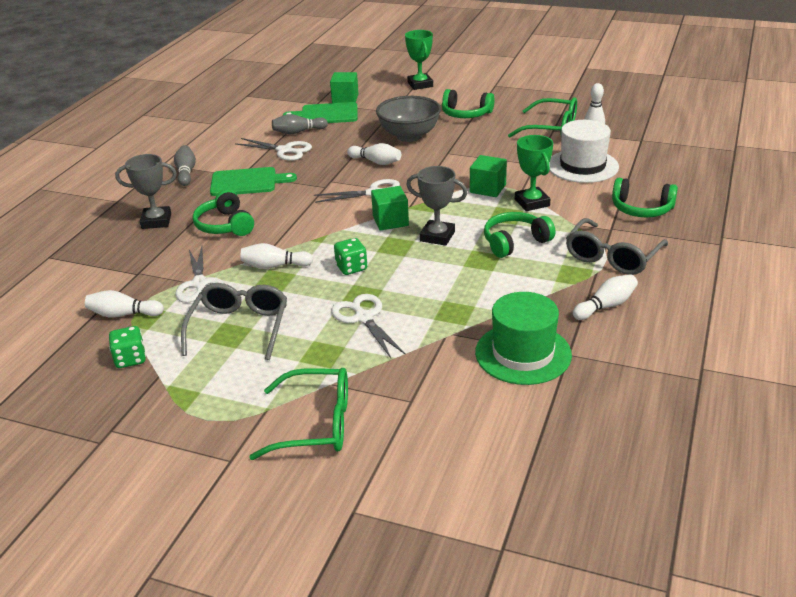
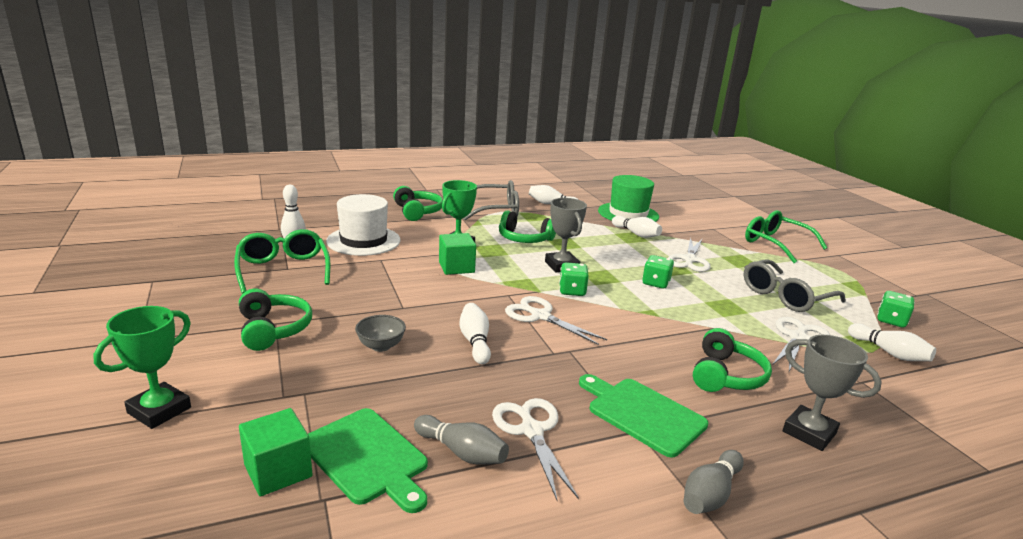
camera: 135 degrees left, 10 degrees down
(275, 266) = (715, 315): white bowling pin -> white bowling pin (636, 234)
(390, 221) = (572, 291): green cube -> green dice
(409, 136) = (381, 346): grey bowl -> grey bowl, size x0.50

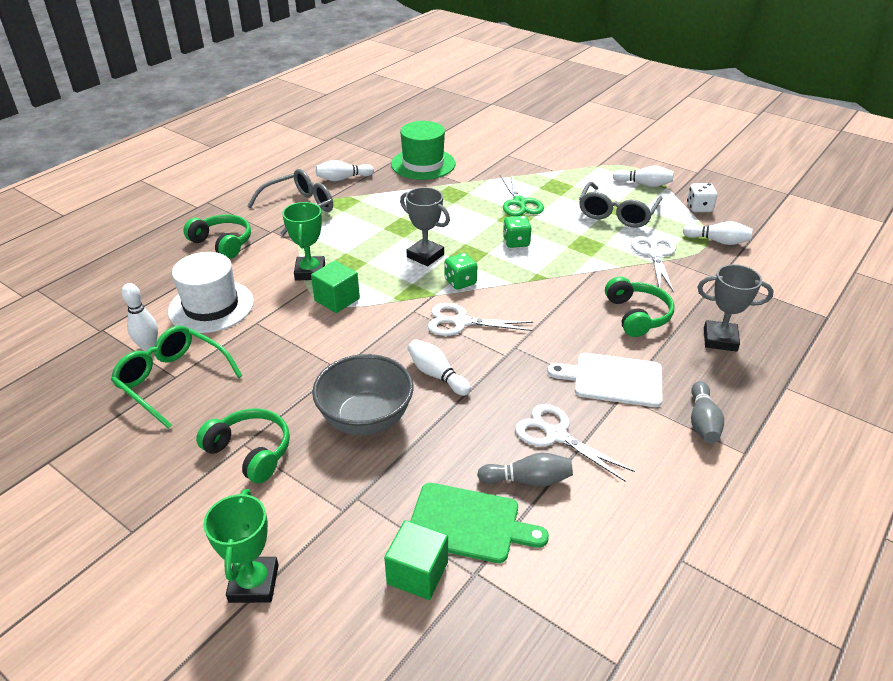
camera: 30 degrees left, 15 degrees up
(381, 346) = (366, 419): grey bowl -> grey bowl, size x1.98
(524, 239) = (362, 236): green headphones -> none
(636, 234) = (452, 188): white bowling pin -> white bowling pin (644, 184)
(642, 414) = (613, 379): green cutting board -> white cutting board
(689, 260) = (519, 203): white scissors -> green scissors
(775, 244) = (568, 154): green glasses -> none
(891, 321) = (699, 208): green dice -> white dice

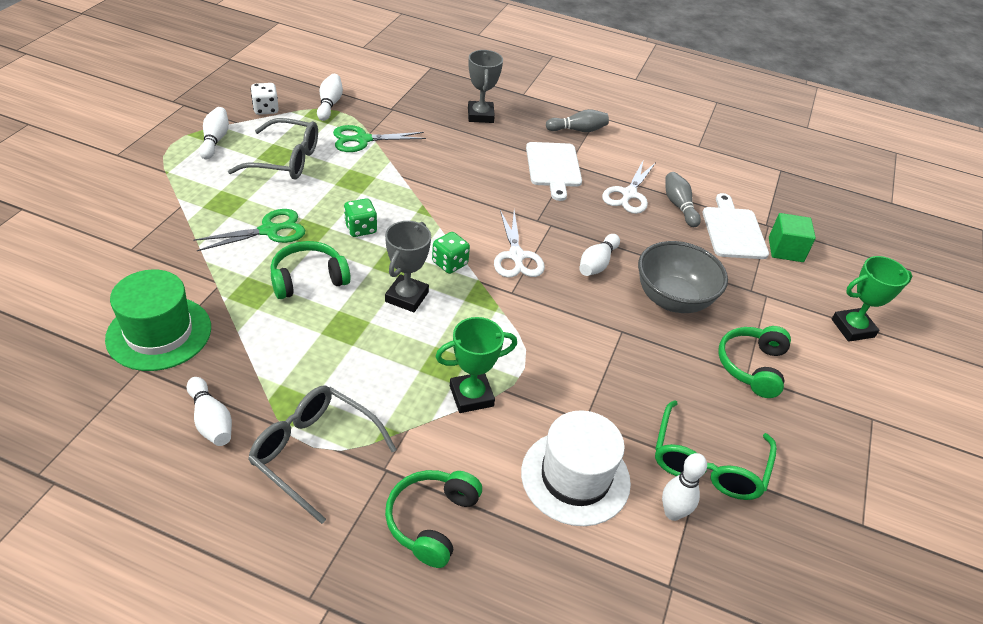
camera: 110 degrees left, 5 degrees up
(337, 299) = (516, 357): green cube -> none
(469, 524) = (733, 230): green cutting board -> white cutting board
(637, 315) = (464, 153): green headphones -> green headphones (308, 279)
(655, 254) = (362, 140): white scissors -> green scissors

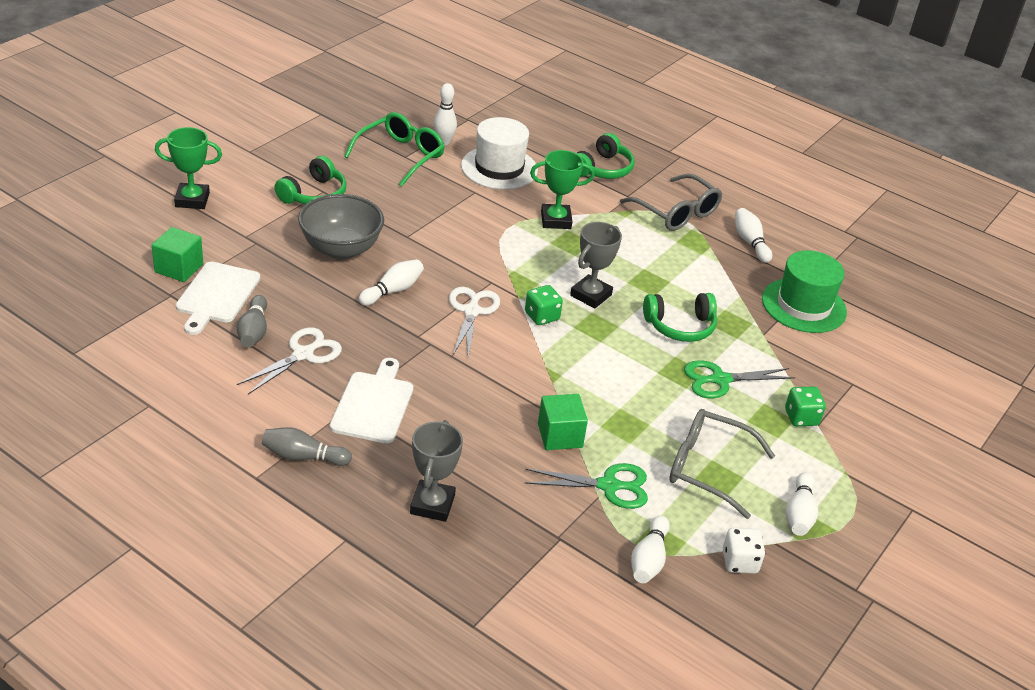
camera: 165 degrees left, 5 degrees down
(360, 229) = (625, 366): green dice -> green dice (801, 418)
(406, 166) = (560, 435): none -> green cube

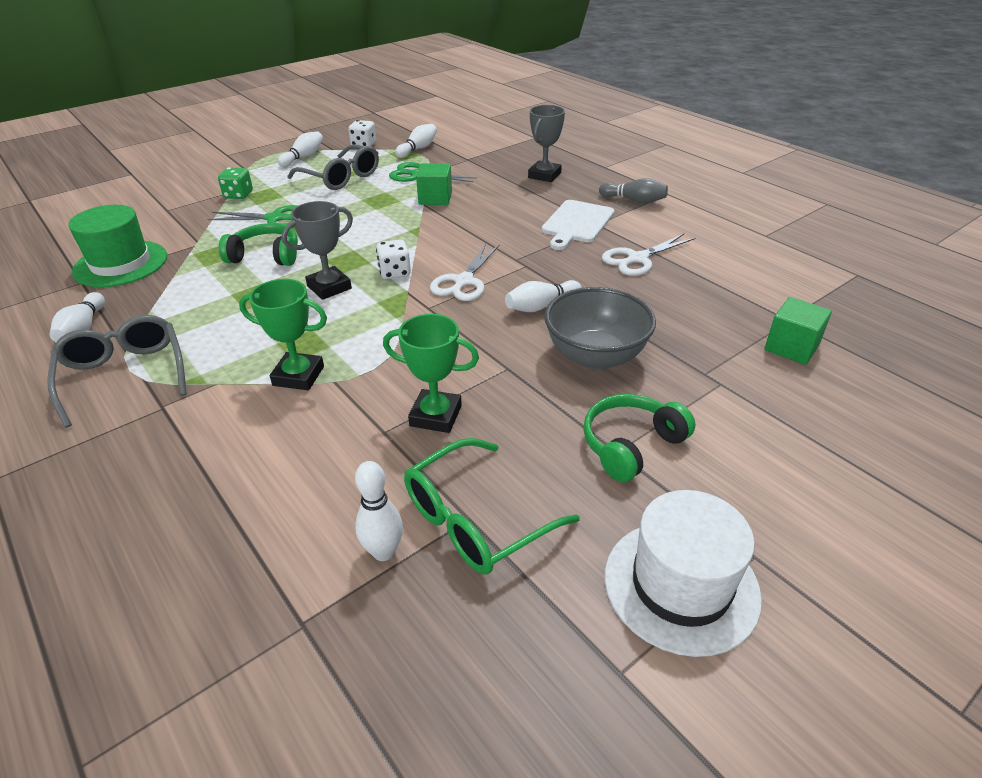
camera: 160 degrees left, 0 degrees up
(192, 200) = (817, 449): green trophy -> green trophy (435, 416)
(216, 295) = (736, 314): white cutting board -> none
(253, 331) = (688, 280): grey bowling pin -> none
(499, 168) = (318, 477): white hat -> white hat (681, 585)
(542, 316) = (395, 272): green dice -> white dice
(602, 169) = (150, 461): green headphones -> none

